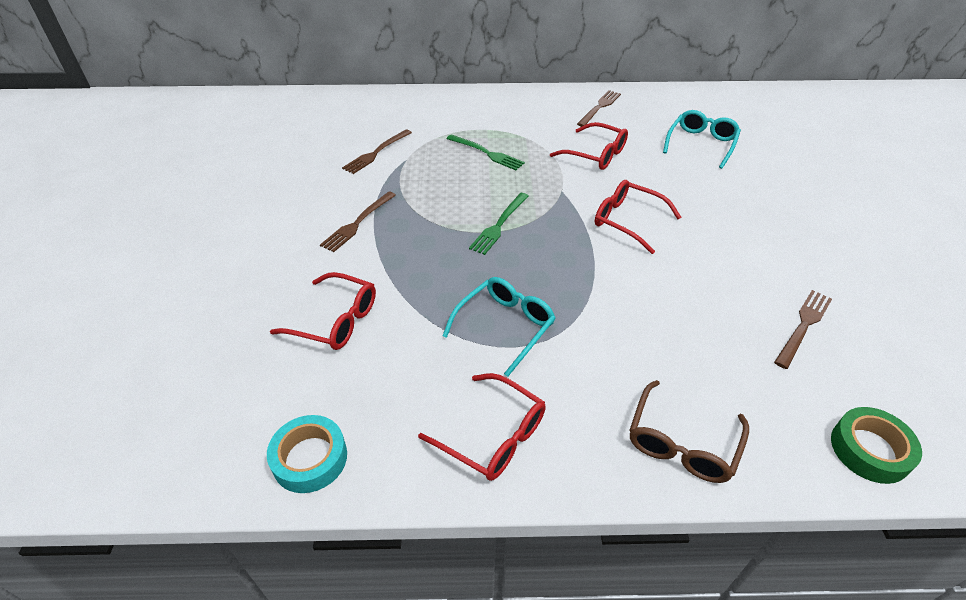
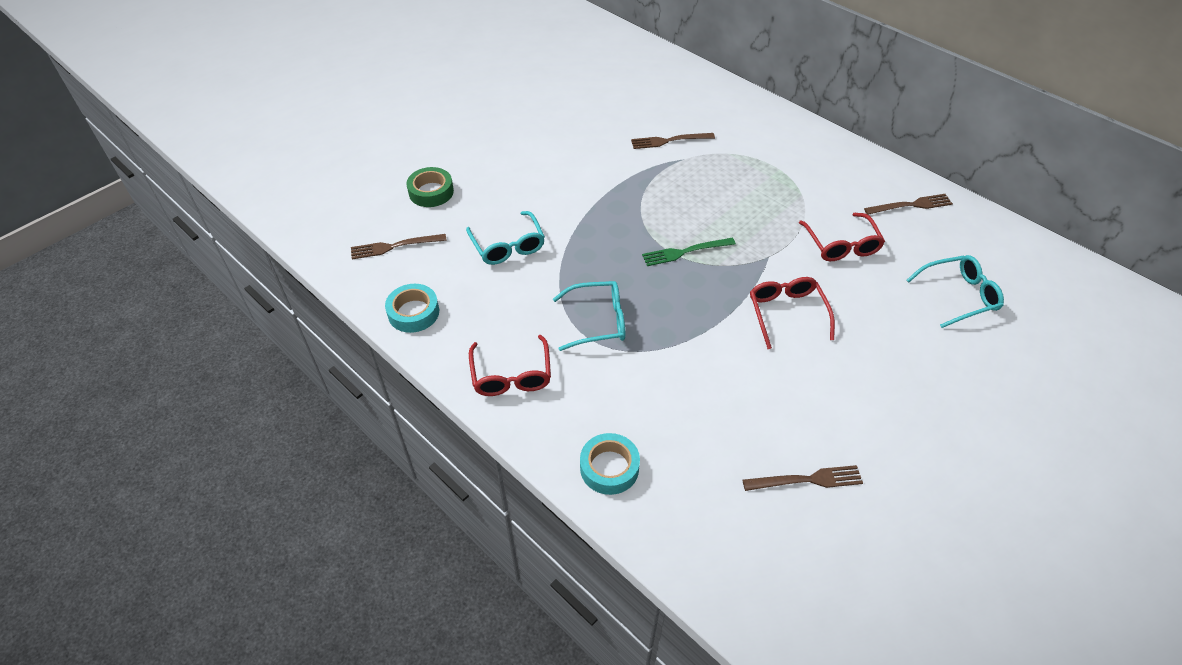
camera: 45 degrees right, 5 degrees up
(335, 320) = (508, 246): red glasses -> turquoise glasses
(358, 223) = (593, 189): brown fork -> brown fork (394, 246)
(487, 153) = (751, 190): green fork -> none
(682, 443) = (609, 468): brown glasses -> turquoise tape
(869, 450) = (723, 576): green tape -> green tape (431, 192)

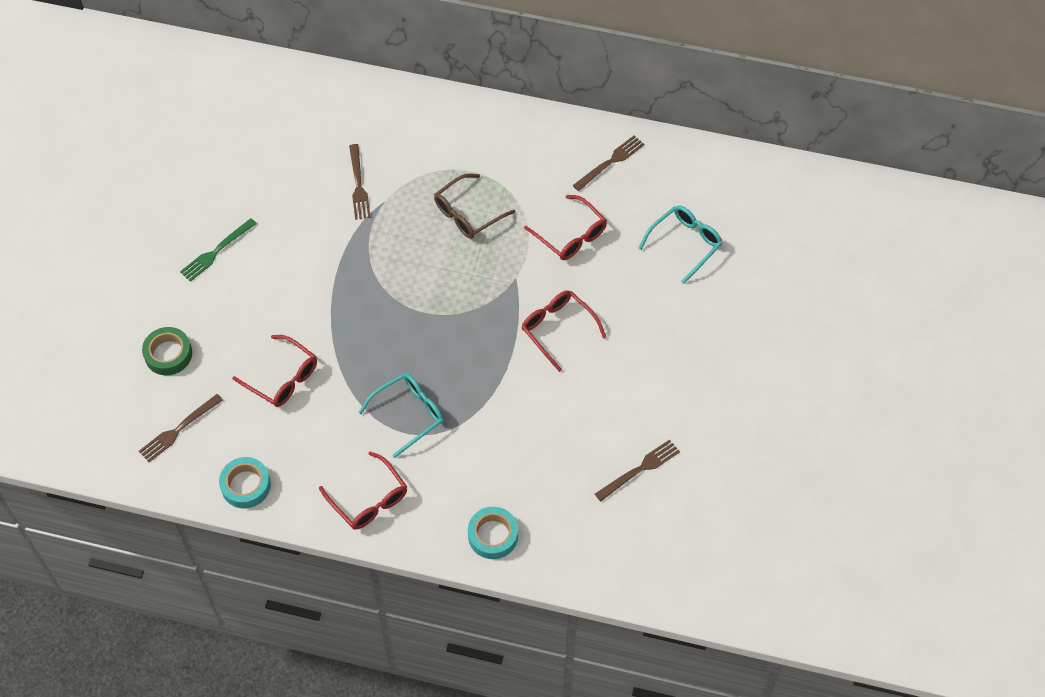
camera: 30 degrees left, 10 degrees up
(508, 246) = (282, 378): turquoise glasses -> red glasses
(669, 141) = (358, 185): brown fork -> brown fork turned 60 degrees counterclockwise
(685, 252) = (442, 307): green fork -> green fork (216, 251)
(752, 193) = (468, 213): none -> brown glasses

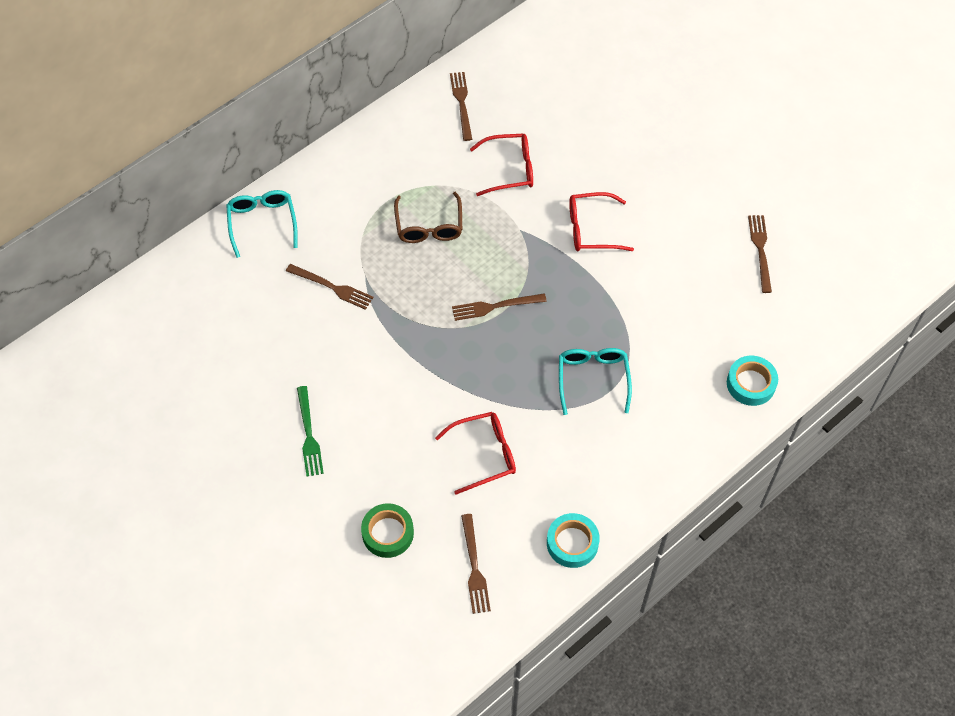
camera: 55 degrees left, 0 degrees up
(369, 499) = (654, 455): red glasses -> none
(426, 305) = (495, 306): none -> brown fork
(685, 244) = (578, 102): turquoise glasses -> turquoise glasses (262, 223)

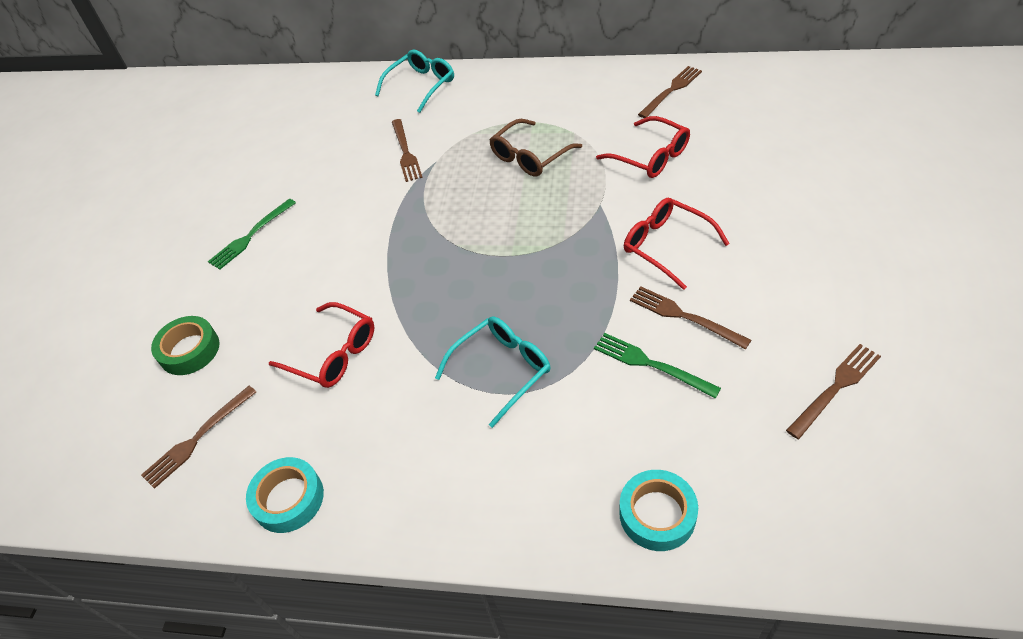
camera: 55 degrees right, 10 degrees down
(495, 306) = (500, 247): brown fork -> brown fork (684, 316)
(664, 310) = (651, 364): none -> green fork

